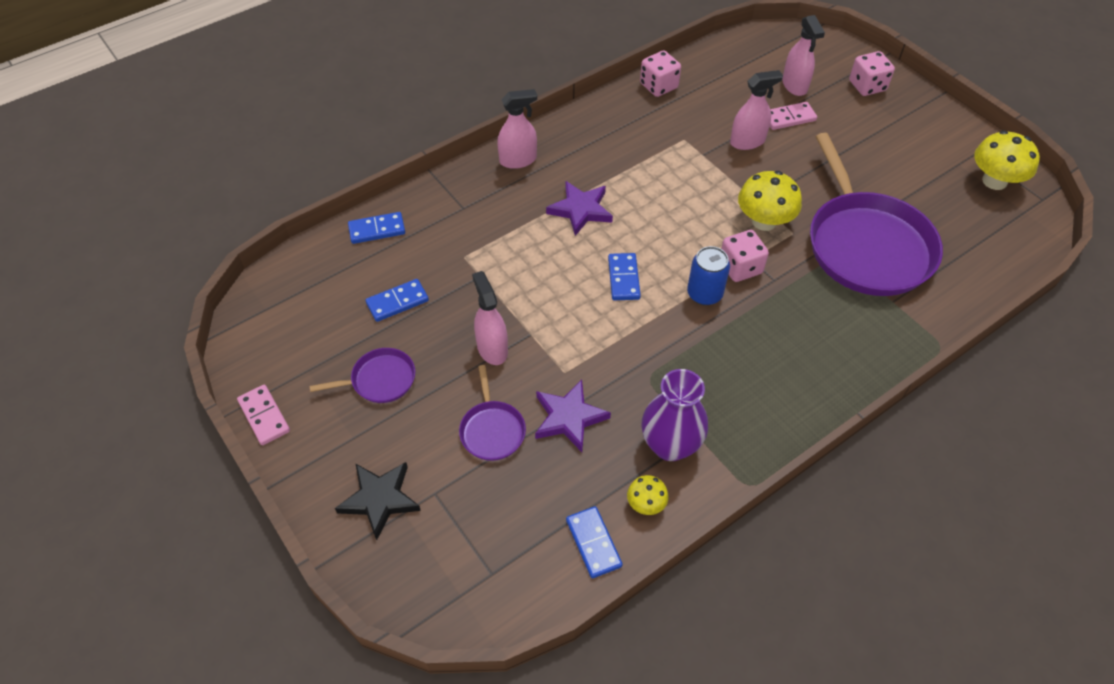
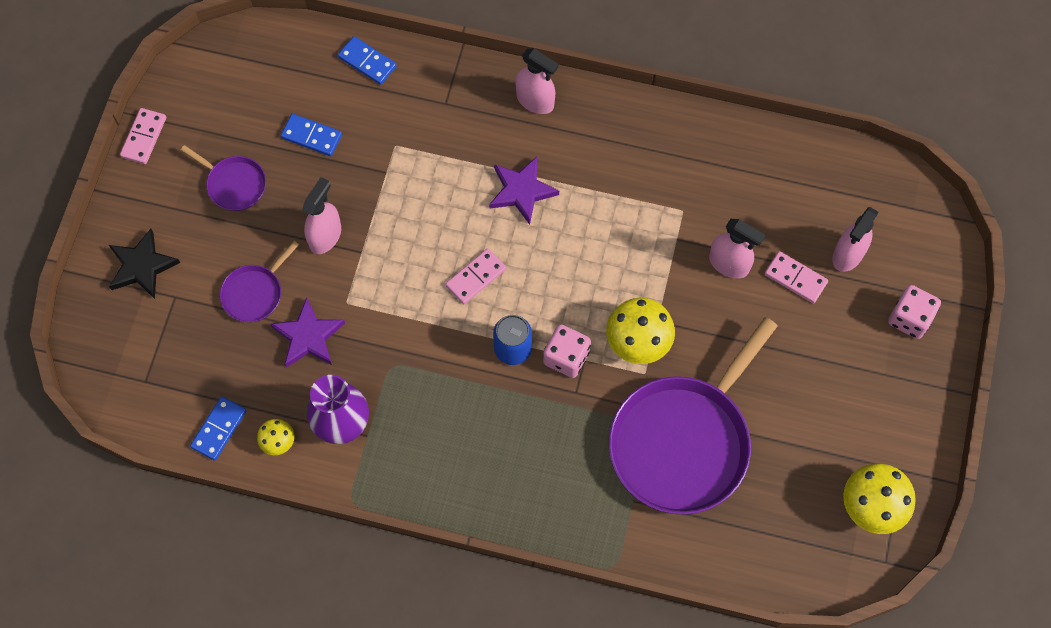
camera: 50 degrees right, 15 degrees up
(624, 278) = (476, 277): blue domino -> pink domino
(658, 86) = (735, 141): pink dice -> none

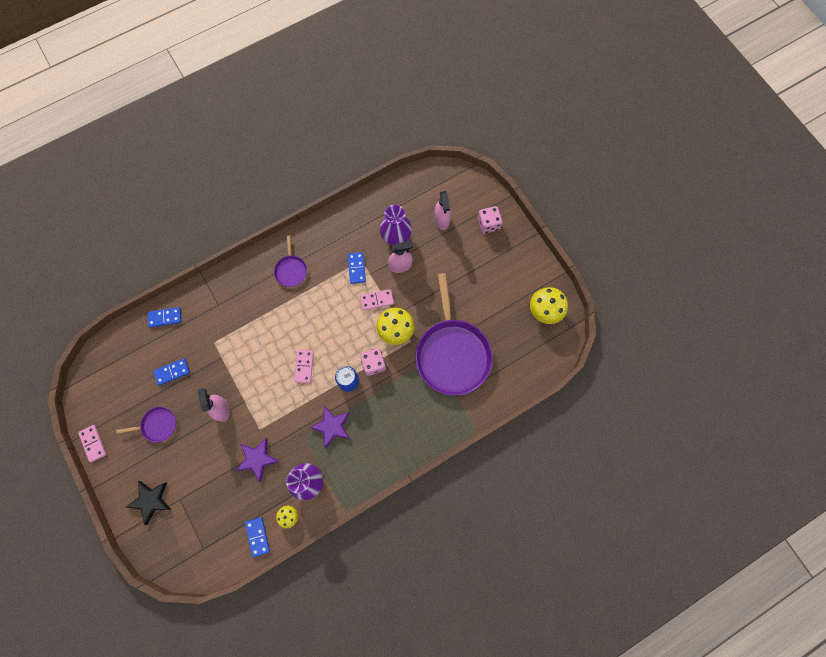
camera: 45 degrees left, 5 degrees up
(255, 293) = (214, 463): purple pan -> purple pan (291, 270)
(522, 191) = (287, 312): purple star -> purple star (332, 426)
(535, 101) = (256, 269): pink spray bottle -> none
(667, 215) = (357, 268): none -> blue domino
(760, 222) = (396, 237): none -> purple vase
(795, 278) = (431, 248): pink domino -> pink domino (377, 300)

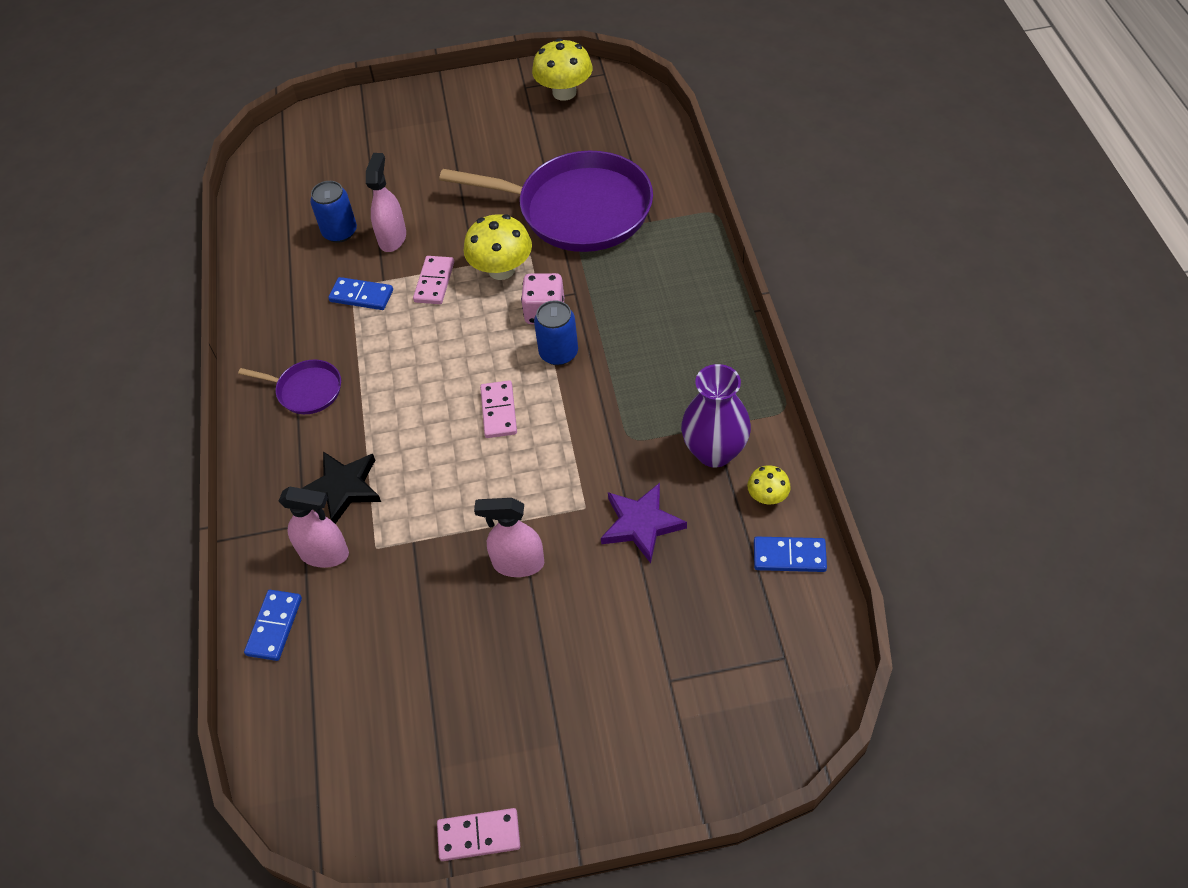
camera: 65 degrees left, 20 degrees down
(150, 500) = (652, 738): black star -> black star (343, 488)
(157, 425) = (497, 691): purple pan -> none
(172, 372) = (398, 638): blue domino -> none
(304, 366) = (499, 411): pink domino -> pink domino turned 60 degrees clockwise
(332, 426) = (628, 395): purple star -> none
(396, 237) = (340, 232): purple vase -> blue can
(441, 220) = (347, 170): pink spray bottle -> pink spray bottle (324, 554)
(488, 224) = (390, 119): pink dice -> none

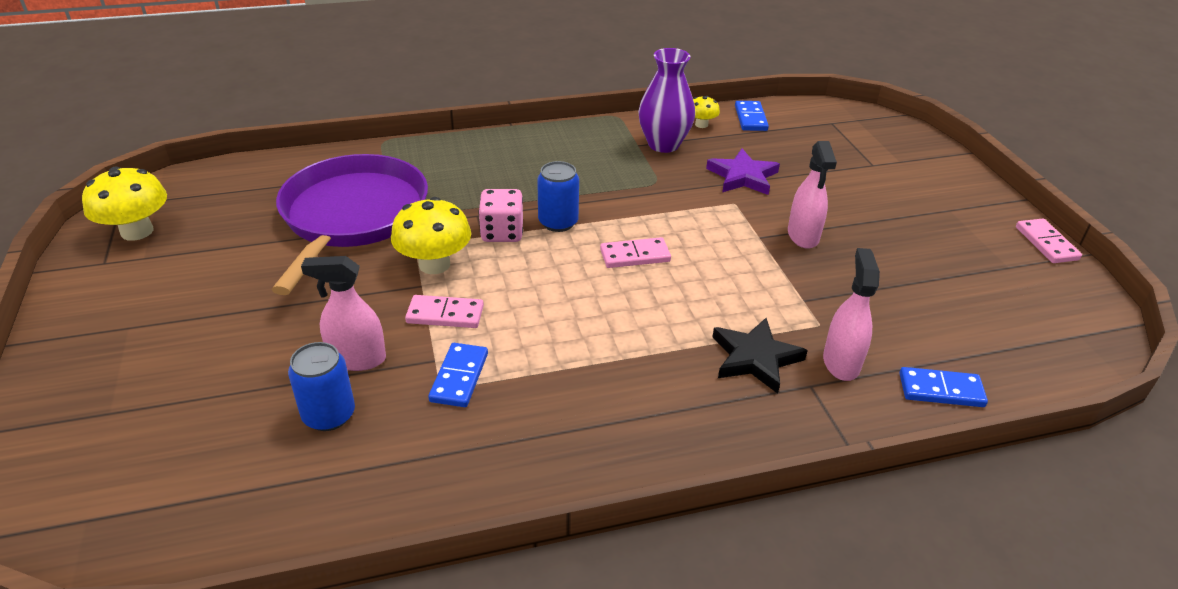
camera: 100 degrees left, 15 degrees down
(306, 390) = (619, 410): purple pan -> none

